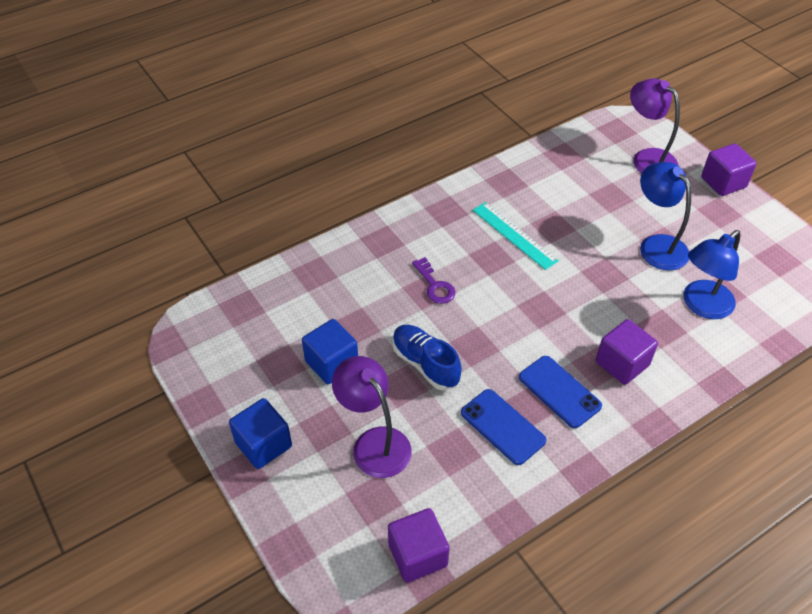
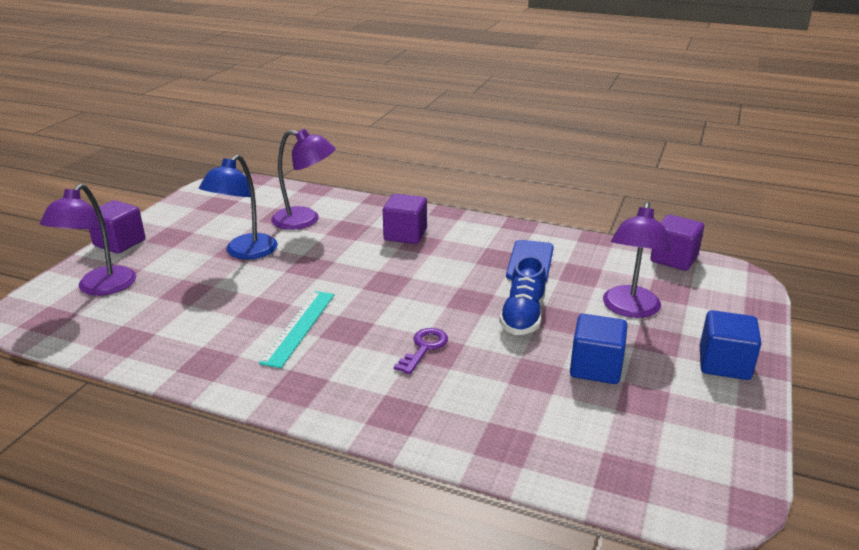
camera: 125 degrees left, 20 degrees down
(559, 391) = (466, 250): blue phone -> none
(701, 306) = (305, 220): blue lamp -> purple lamp

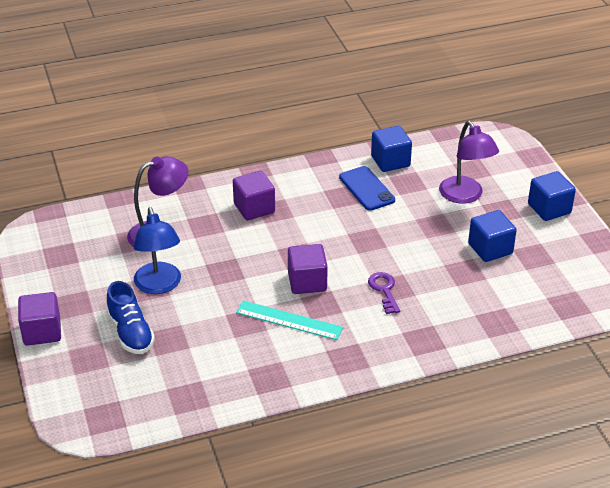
camera: 40 degrees left, 10 degrees up
(100, 288) = (98, 374): purple lamp -> none
(299, 327) = (289, 320): turquoise ruler -> turquoise ruler turned 45 degrees counterclockwise
(523, 316) = (412, 235): blue shoe -> blue shoe (131, 332)
(585, 251) = (390, 161): none -> blue cube
(673, 259) = (449, 141): purple cube -> purple cube (307, 282)

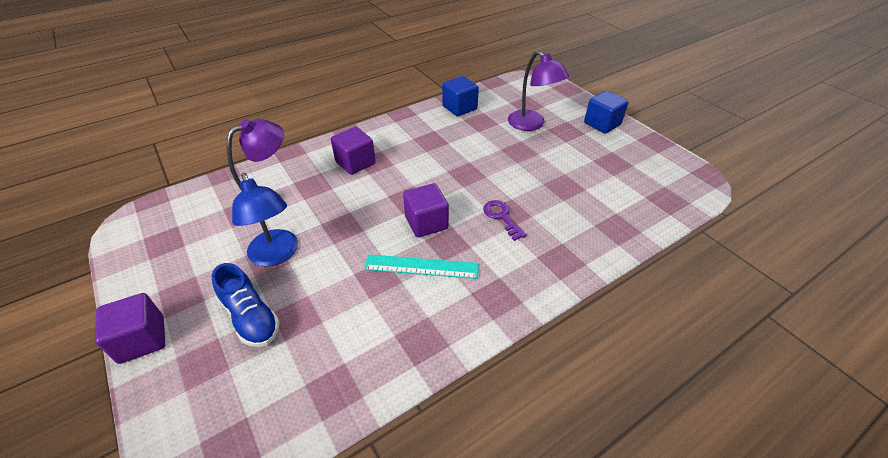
camera: 15 degrees left, 5 degrees up
(366, 189) = (449, 131): blue phone -> none
(490, 249) = (574, 163): blue cube -> none

